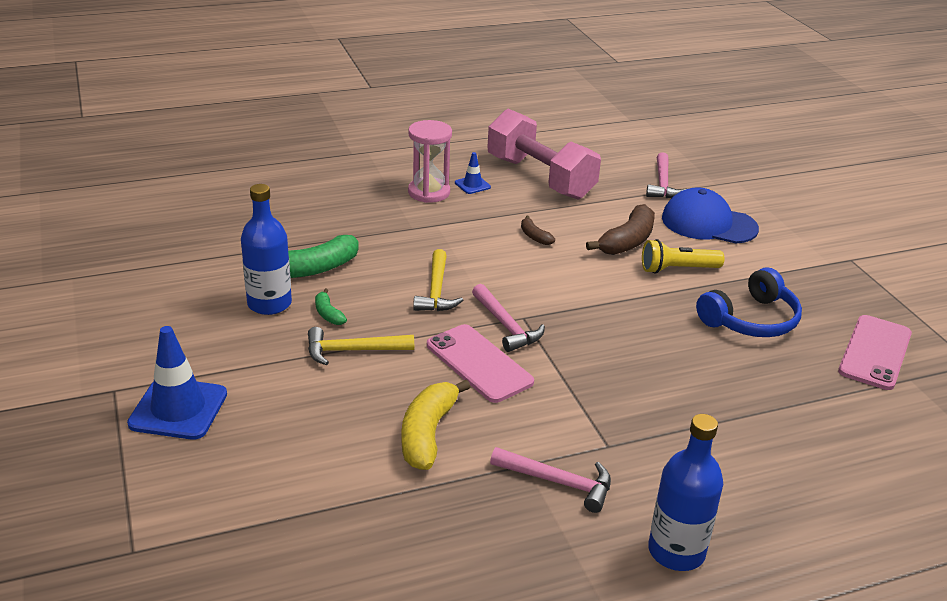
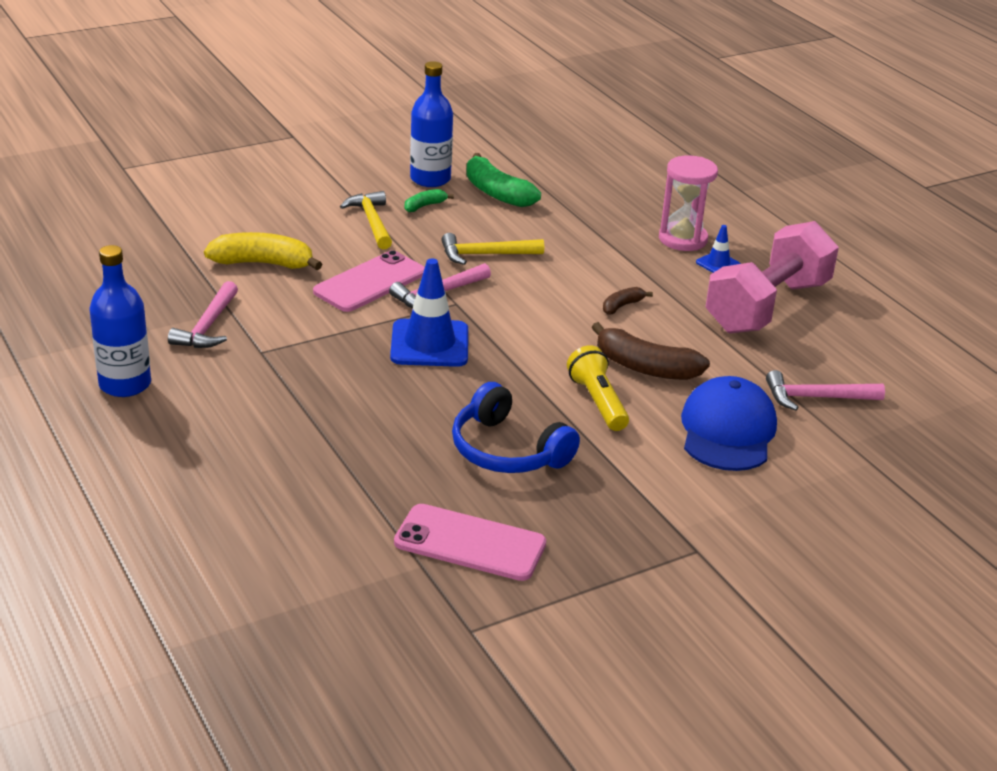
camera: 80 degrees right, 0 degrees up
(178, 409) = (275, 161): blue traffic cone -> blue traffic cone (429, 344)

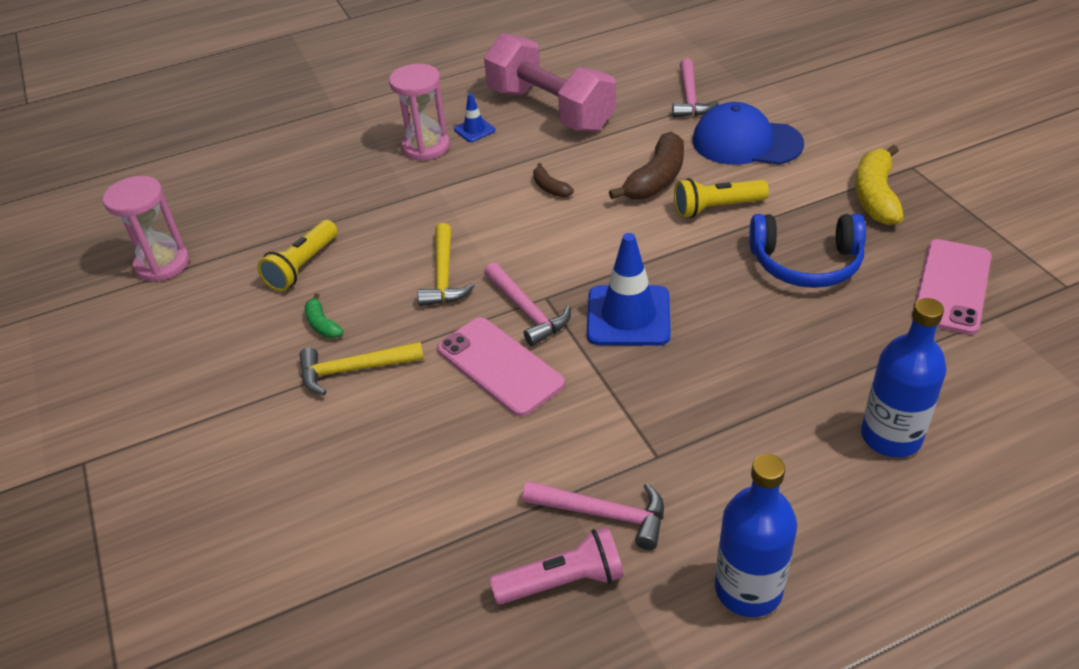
camera: 80 degrees left, 10 degrees up
(152, 309) = (563, 581): none -> pink flashlight
(263, 263) = (448, 469): yellow banana -> yellow banana (875, 196)
(430, 179) = (254, 320): blue bottle -> blue bottle (891, 436)
(496, 193) = (302, 266): green banana -> yellow flashlight
(498, 137) = (162, 264): none -> pink hourglass
(507, 450) = (806, 263): blue headphones -> blue headphones turned 45 degrees clockwise

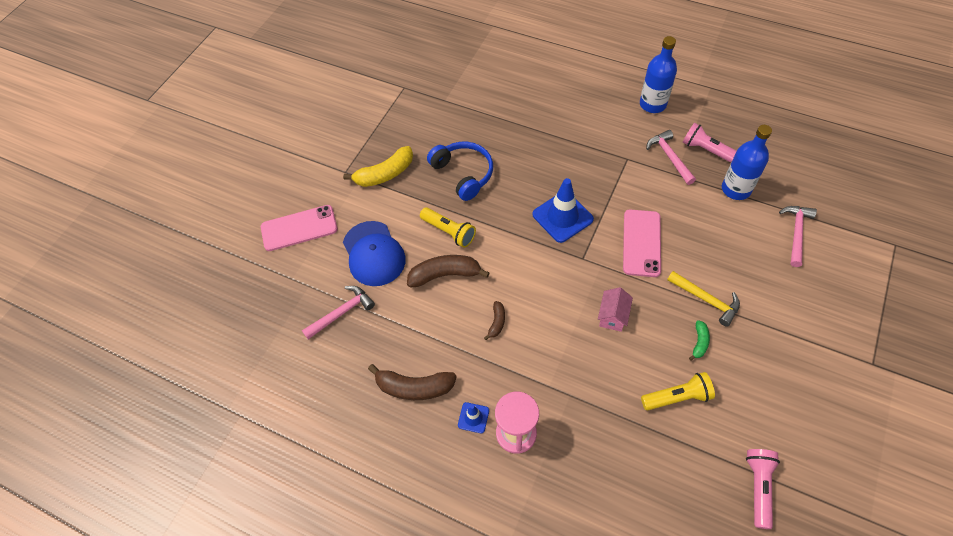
camera: 130 degrees left, 15 degrees up
(162, 264) = (758, 487): pink hourglass -> pink flashlight
(444, 275) = (612, 316): yellow hammer -> pink house
(527, 311) = (599, 259): pink hammer -> pink hammer (796, 233)
(550, 109) = (414, 387): pink dumbbell -> brown banana
(891, 436) = (545, 101): blue bottle -> blue bottle (736, 189)
(952, 286) = (436, 119): pink phone -> pink phone (299, 228)

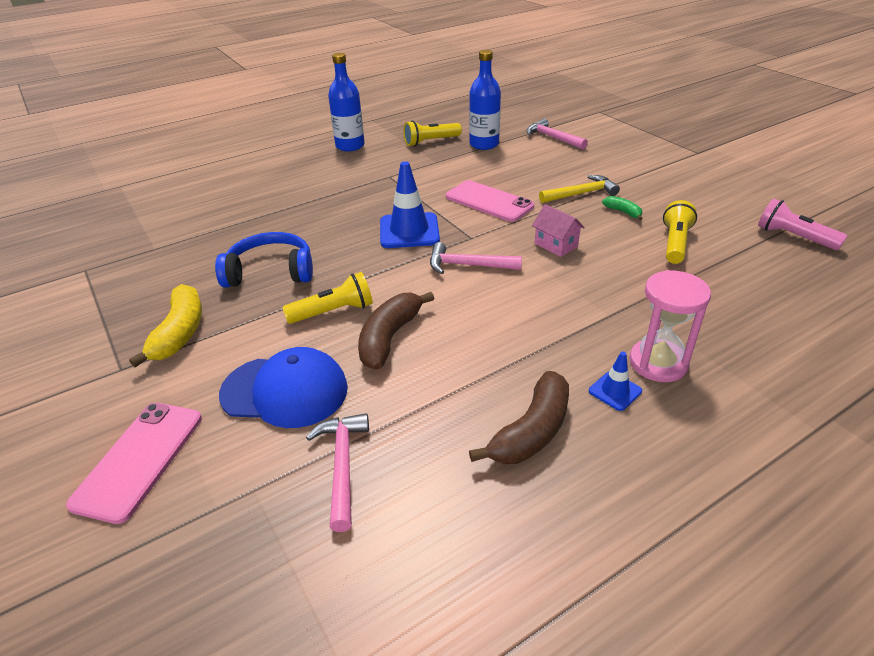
camera: 60 degrees left, 20 degrees down
(497, 322) = (496, 322): brown banana -> none
(670, 157) = (415, 158): pink hammer -> pink hammer (468, 265)
(707, 150) = (430, 142): pink flashlight -> yellow flashlight

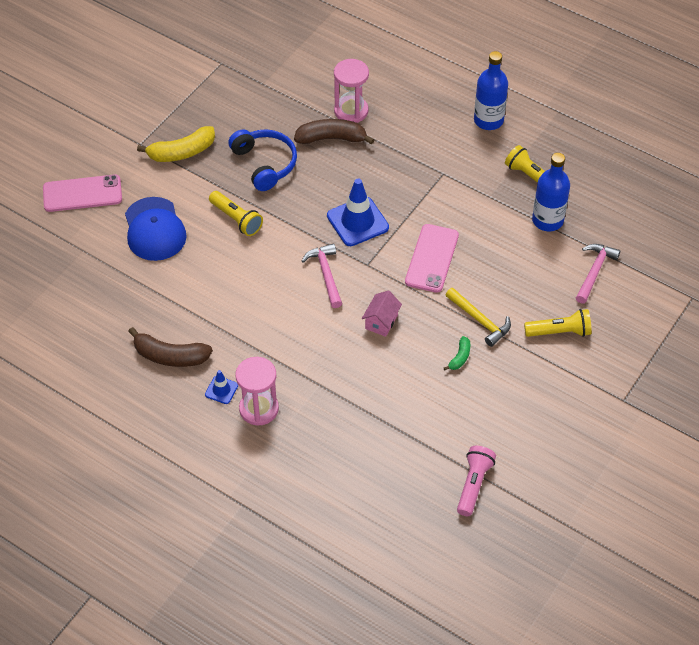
camera: 65 degrees right, 15 degrees up
(260, 205) = (351, 111): none -> pink hourglass
(342, 466) = (112, 280): pink hammer -> none
(390, 337) = (223, 260): brown banana -> brown banana (332, 138)
(675, 243) = (422, 401): yellow flashlight -> yellow flashlight (559, 332)

